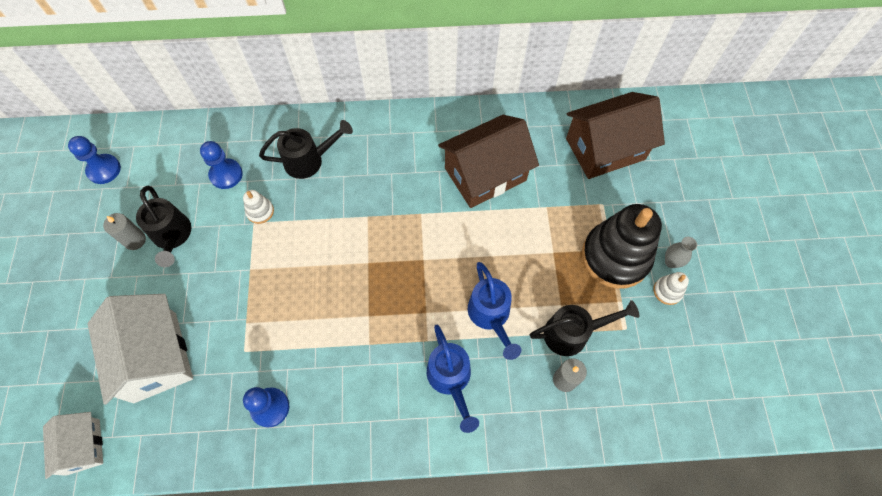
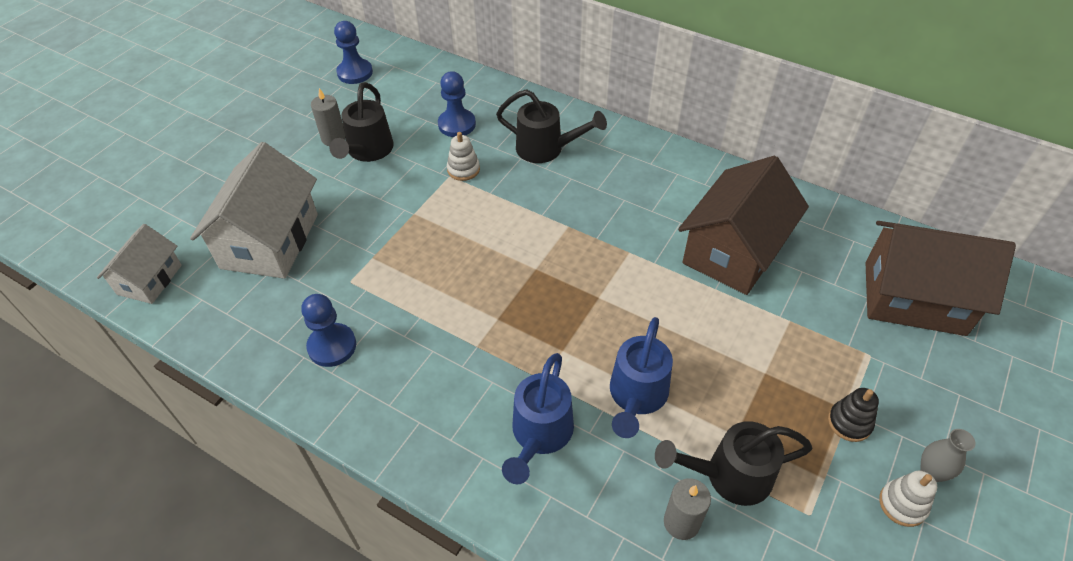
camera: 35 degrees right, 15 degrees down
(485, 174) = (734, 251): brown house -> brown house turned 60 degrees counterclockwise
(572, 333) = (729, 475): black watering can -> black watering can turned 150 degrees clockwise
(615, 257) = (849, 422): black stacking toy -> black stacking toy, size x0.41

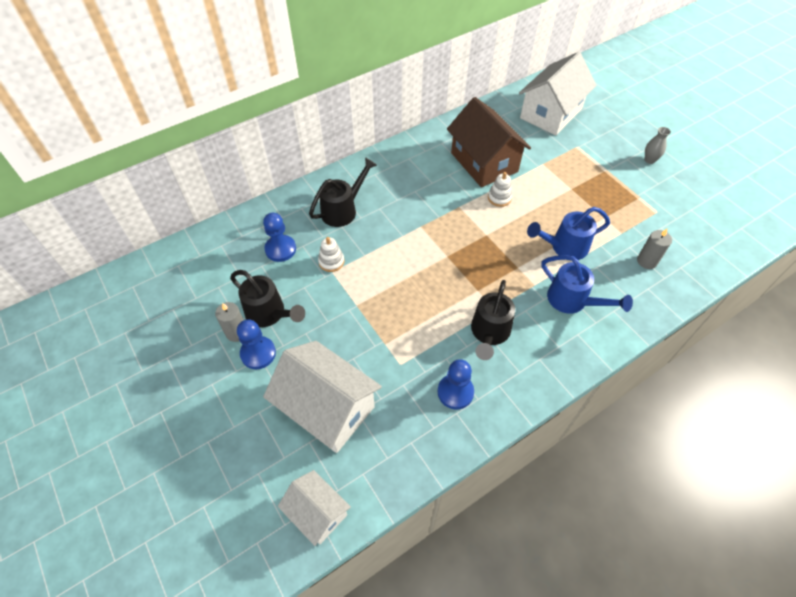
camera: 65 degrees left, 5 degrees up
(355, 73) = (163, 294): blue pawn -> blue pawn (258, 353)
(636, 396) = (564, 247): blue watering can -> blue watering can turned 120 degrees clockwise
(729, 475) = (627, 231): black watering can -> black watering can (489, 333)
(849, 422) = (613, 173): black stacking toy -> none
(902, 504) = (662, 177): white stacking toy -> white stacking toy (499, 198)
(914, 298) = (551, 113): brown house -> white house

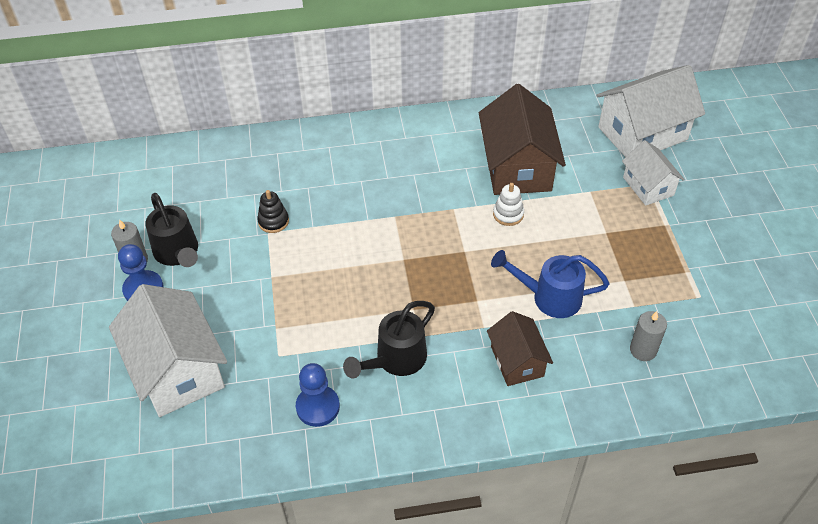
camera: 25 degrees right, 5 degrees down
(280, 249) = (229, 190): blue pawn -> none
(317, 512) = (107, 465): white house -> white house (648, 186)
(331, 261) = (273, 221): white stacking toy -> black stacking toy
(343, 210) = (320, 169): black watering can -> none
(572, 301) = (517, 361): blue watering can -> brown house
(649, 160) = (735, 230): grey vase -> none

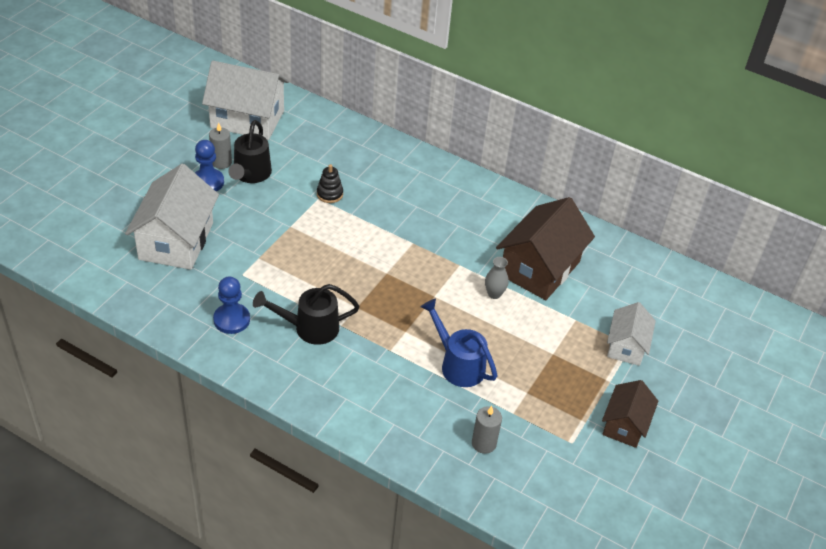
camera: 35 degrees right, 5 degrees down
(508, 214) = (494, 294): white stacking toy -> grey vase
(517, 361) = (387, 386): brown house -> brown house (625, 425)
(642, 133) = (669, 309): white house -> white house (247, 119)

